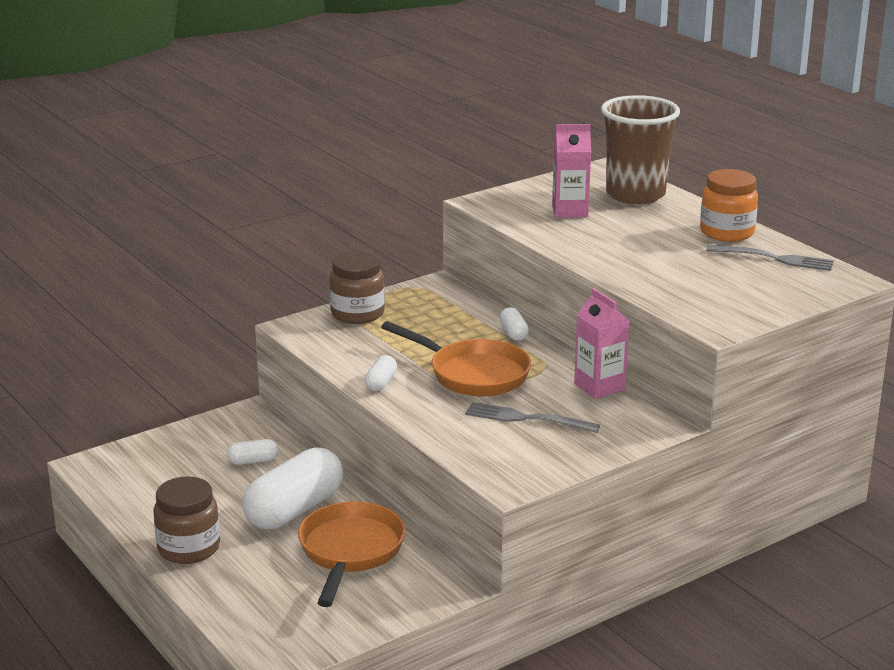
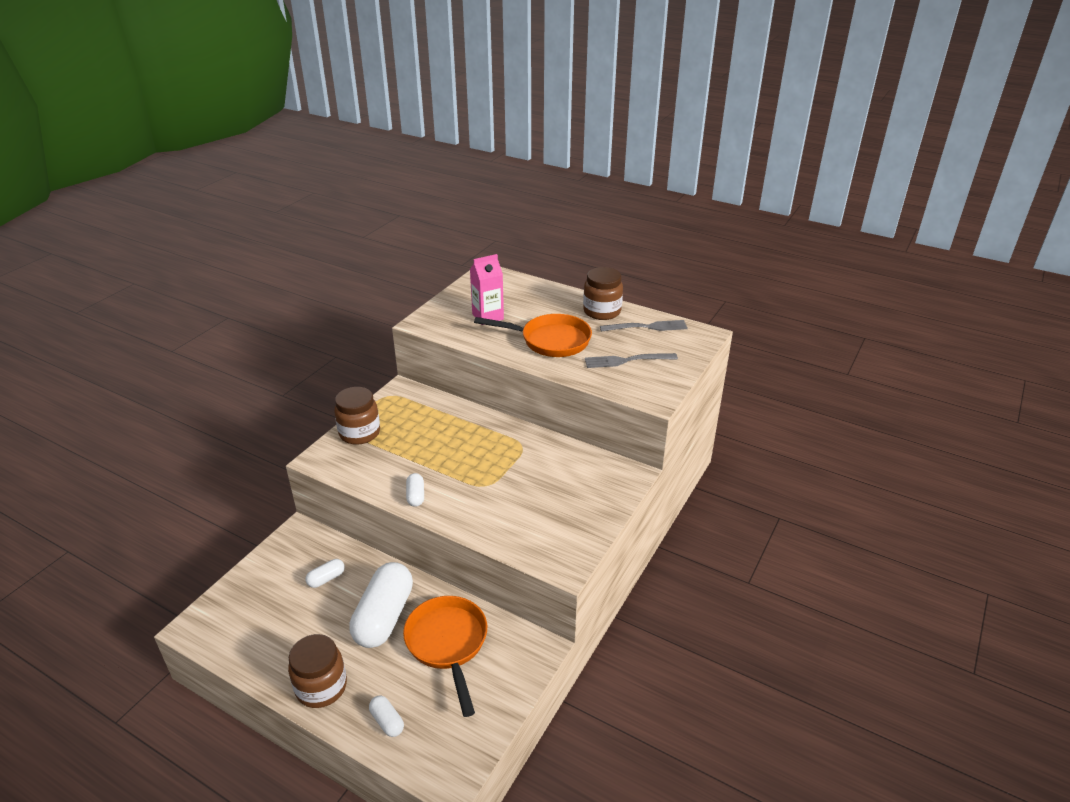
camera: 25 degrees left, 10 degrees up
(473, 374) = (477, 467): orange pan -> orange pan (550, 341)
(513, 333) = (482, 420): white capsule -> white capsule (387, 721)
(526, 418) = (539, 498): grey fork -> grey fork (627, 360)
(599, 387) = (569, 453): pink carton -> none
(635, 194) = (521, 291): brown cup -> none
(727, 232) = (602, 311): orange jar -> brown jar

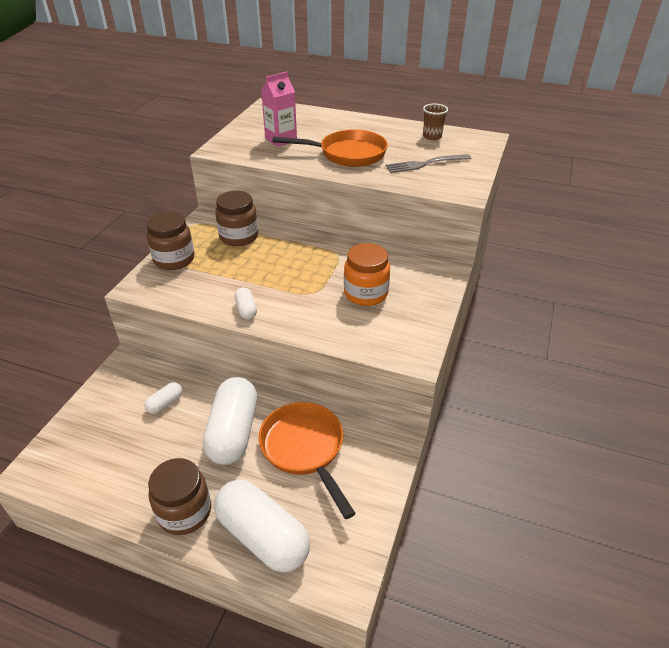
camera: 10 degrees left, 5 degrees up
(387, 721) = (263, 536): white capsule -> white capsule, size x2.25
(538, 493) = (366, 294): none -> orange jar
(602, 311) = (386, 128): brown jar -> brown jar (239, 237)
(647, 327) = (432, 136): grey fork -> brown cup

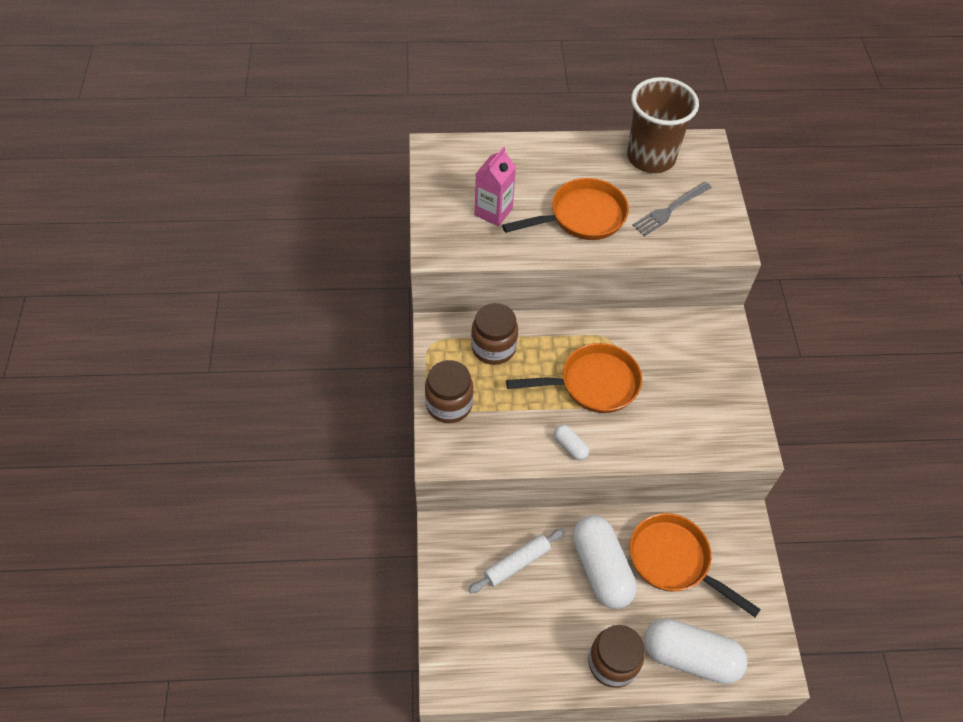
camera: 25 degrees left, 15 degrees up
(165, 403) = (517, 563): white capsule -> white rolling pin
(299, 276) = (593, 384): none -> orange pan
(366, 294) = (668, 385): orange jar -> none
(432, 136) = (651, 158): brown cup -> brown cup, size x2.25

